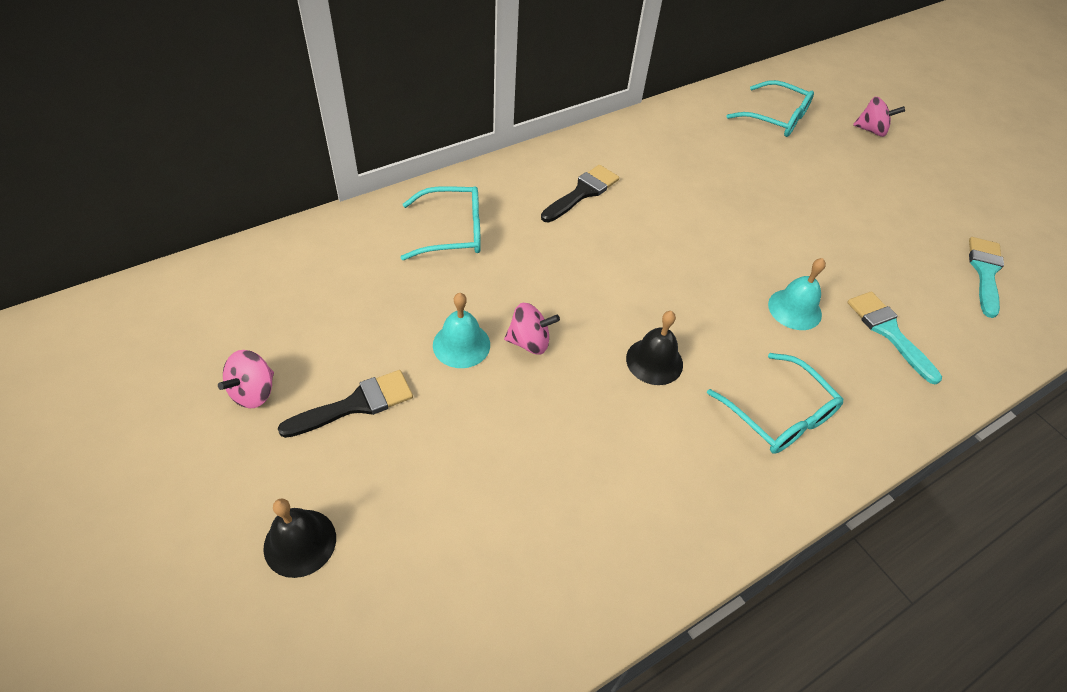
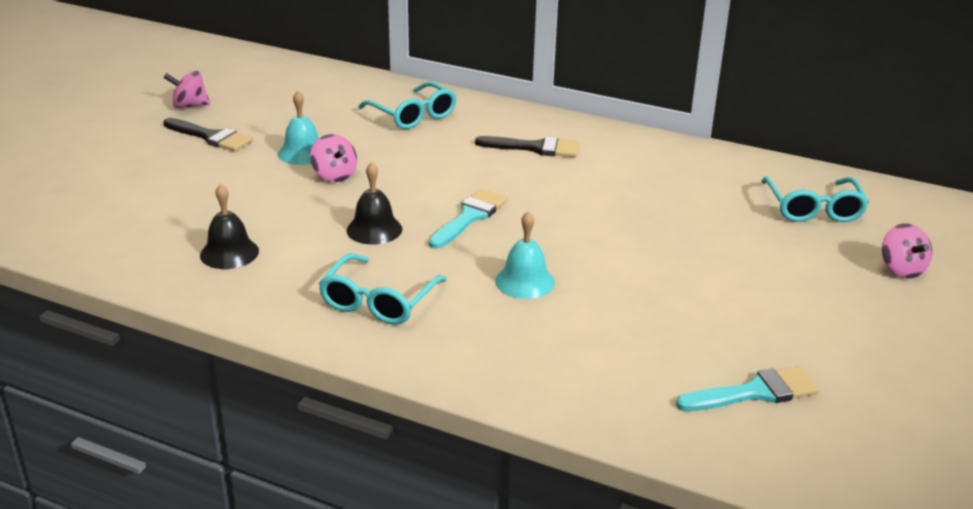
camera: 60 degrees right, 20 degrees down
(300, 542) = (91, 156): black bell -> black bell (229, 253)
(888, 332) = (562, 341): turquoise brush -> turquoise brush (470, 217)

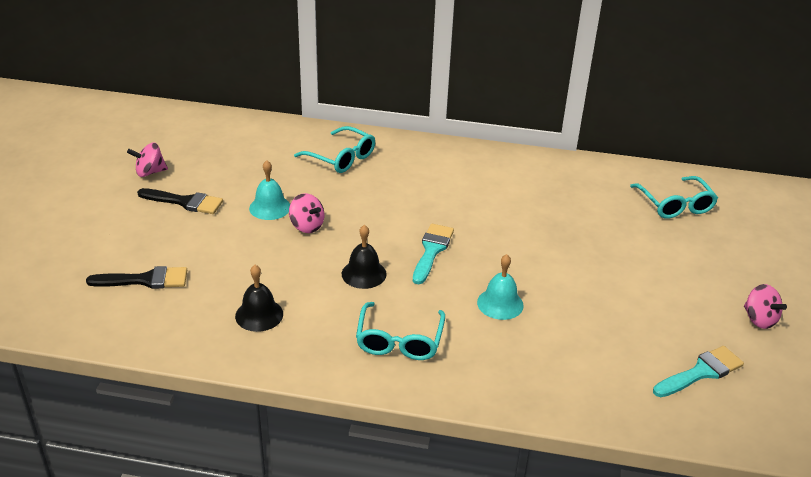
camera: 15 degrees left, 5 degrees up
(535, 148) = (451, 177): black brush -> black brush (145, 280)
(901, 269) = (754, 249): pink spinning top -> pink spinning top (759, 319)

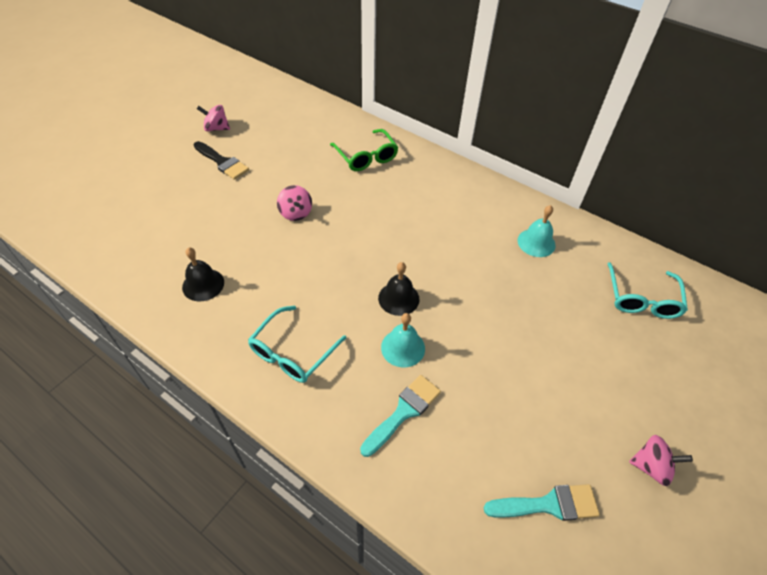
camera: 25 degrees right, 15 degrees up
(145, 280) = (147, 223): black brush -> none
(270, 207) = (280, 186): turquoise bell -> turquoise bell (536, 242)
(341, 158) = (366, 157): turquoise glasses -> green glasses
(364, 274) = (309, 274): black bell -> black bell (398, 298)
(432, 250) = (380, 271): turquoise brush -> turquoise brush (403, 412)
(759, 319) = (651, 466): pink spinning top -> pink spinning top turned 75 degrees counterclockwise

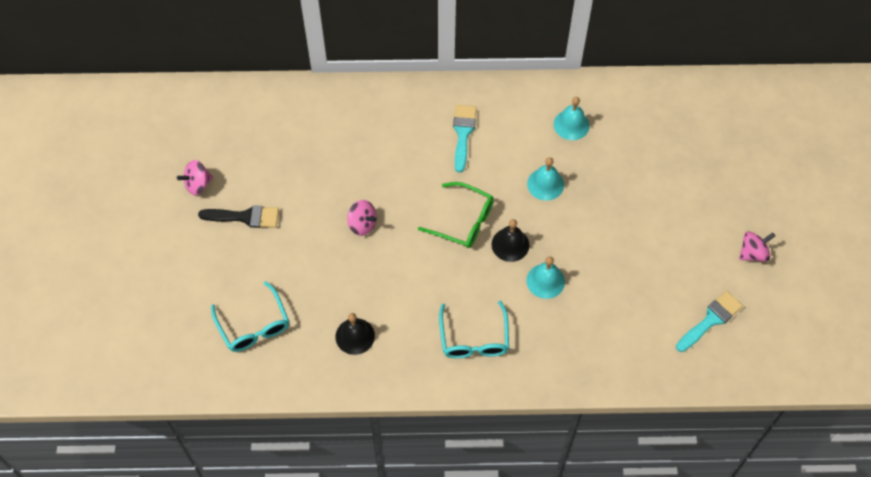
camera: 35 degrees left, 10 degrees up
(366, 157) = (367, 126): green glasses -> green glasses (464, 221)
(403, 412) = (583, 325): turquoise brush -> turquoise brush (463, 133)
(473, 272) = (545, 184): none -> turquoise bell
(641, 299) = (676, 127): turquoise glasses -> turquoise glasses (254, 326)

